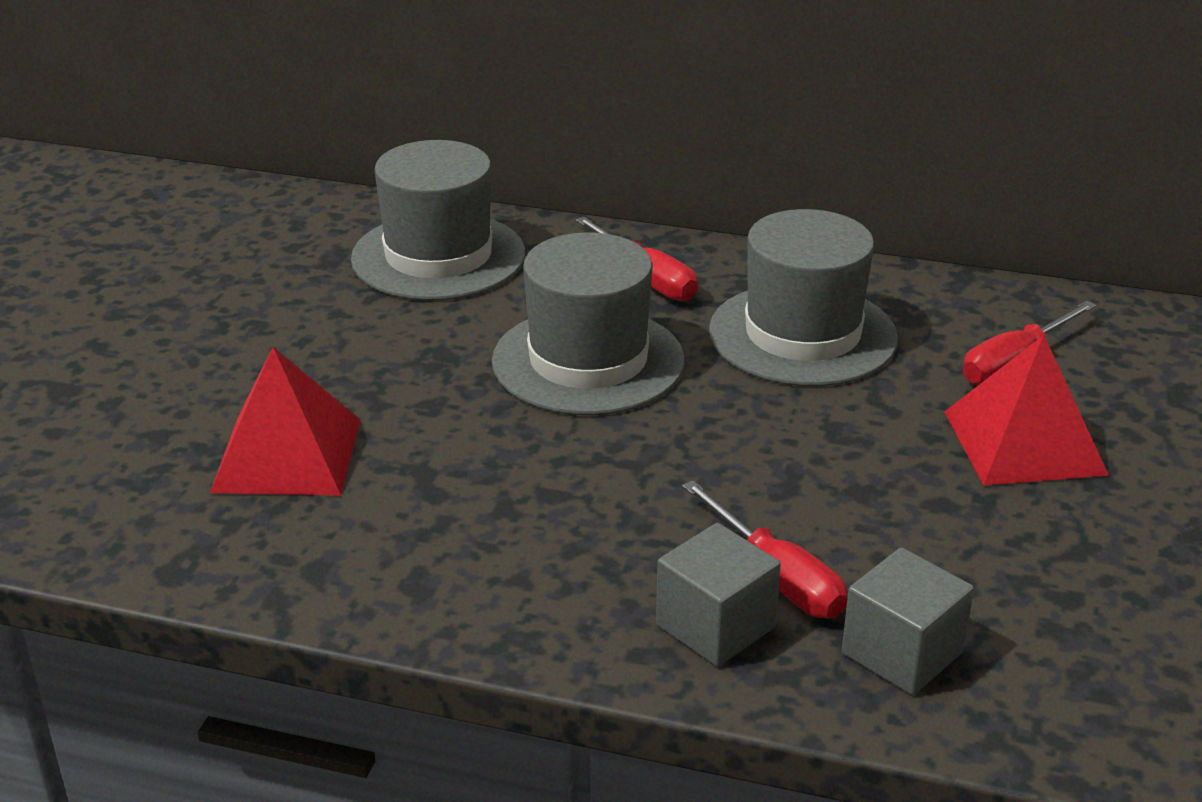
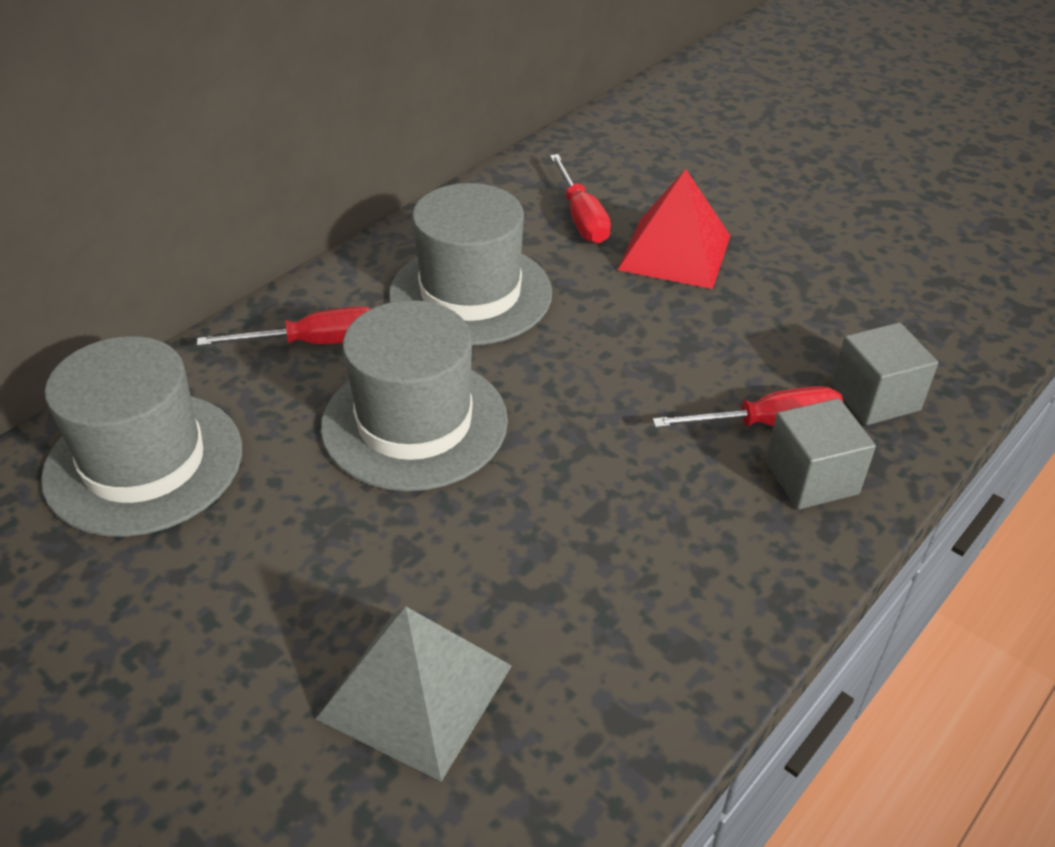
camera: 65 degrees left, 10 degrees up
(287, 455) = (415, 691): red pyramid -> grey pyramid

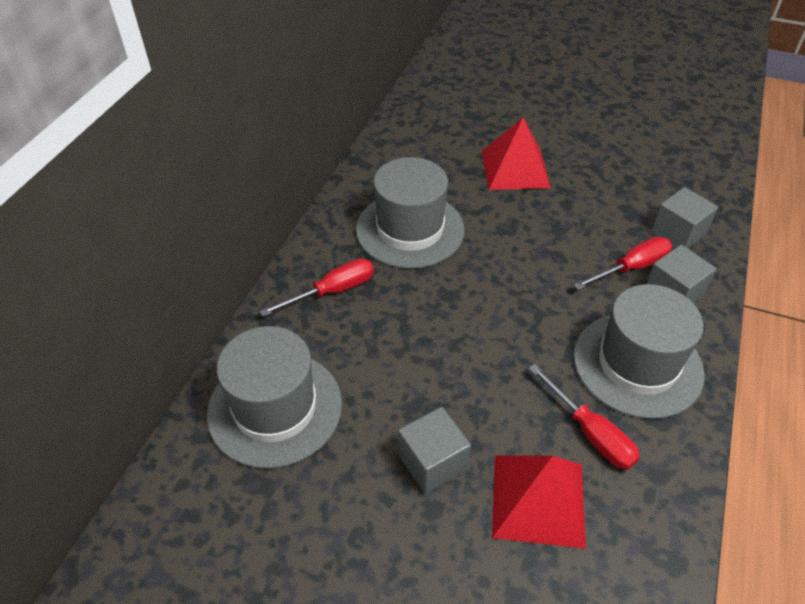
camera: 20 degrees left, 5 degrees up
(300, 594) = (432, 462): none -> grey cube
(414, 423) = (430, 328): grey hat -> grey hat (637, 364)
(415, 691) = (538, 499): grey pyramid -> red pyramid
(581, 217) = (445, 158): red screwdriver -> red screwdriver (590, 432)

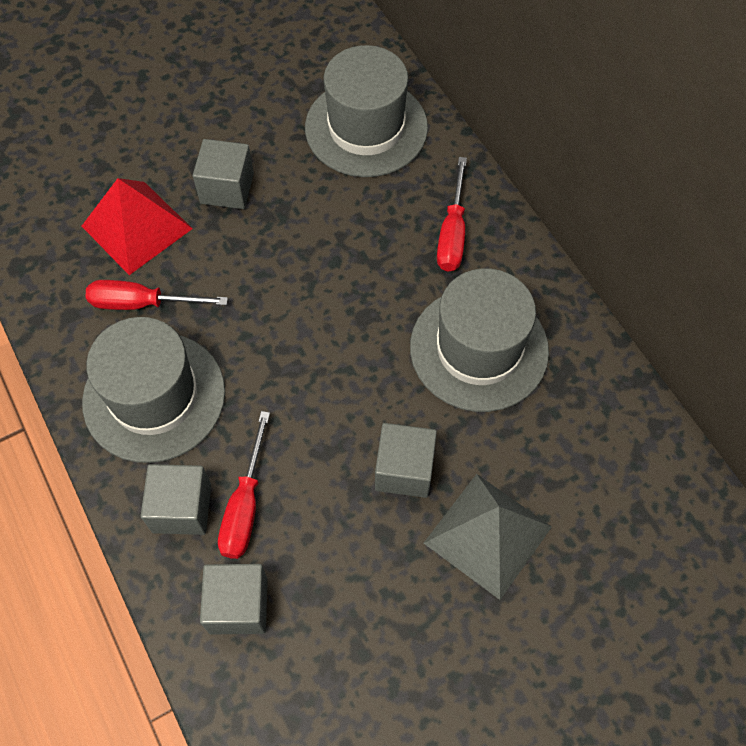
camera: 130 degrees right, 15 degrees up
(515, 169) = (487, 535): red pyramid -> grey pyramid
(523, 217) = (404, 470): none -> grey cube

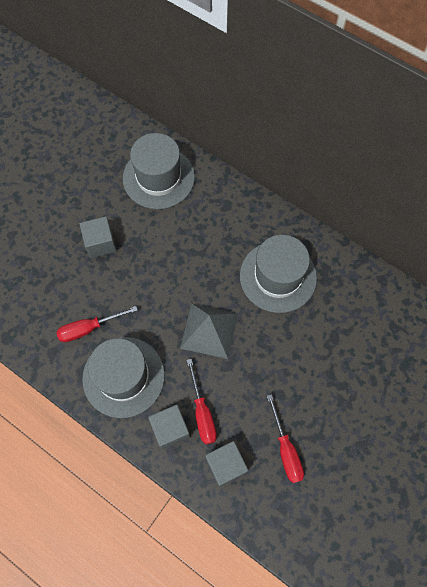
camera: 25 degrees left, 5 degrees up
(137, 227) = (62, 286): red pyramid -> none
(404, 470) = (272, 357): grey cube -> none
(452, 233) = (234, 219): red screwdriver -> red screwdriver (285, 449)
(487, 535) = (329, 371): grey pyramid -> grey pyramid (209, 330)

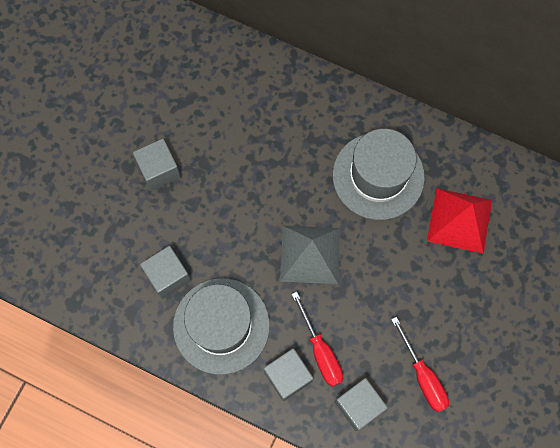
camera: 10 degrees left, 5 degrees up
(89, 328) = (168, 276): red screwdriver -> grey cube
(158, 177) = (212, 76): grey hat -> none
(339, 324) = (459, 220): none -> red pyramid

